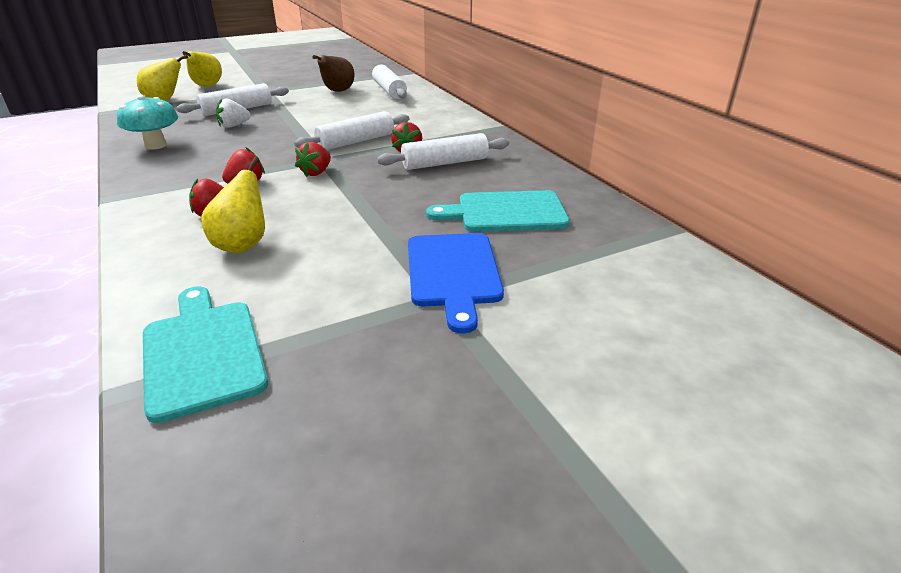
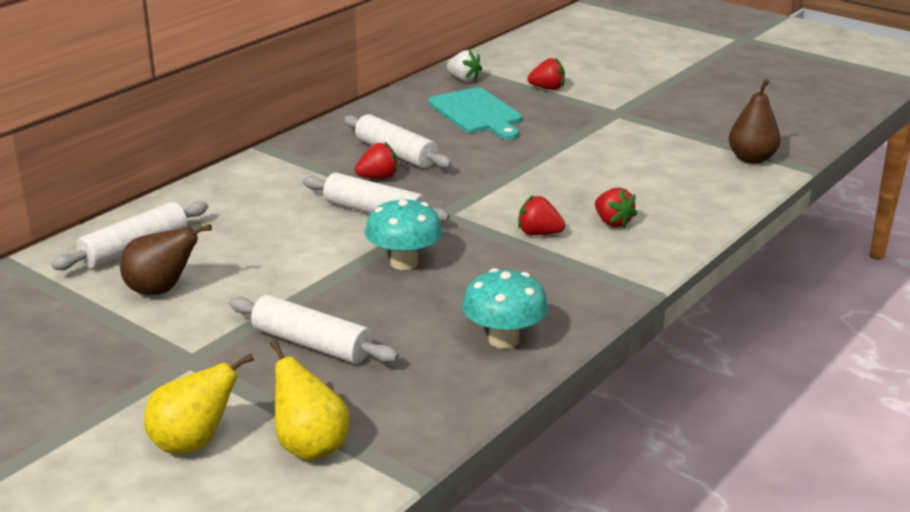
camera: 115 degrees left, 5 degrees down
(202, 353) = (751, 159): turquoise cutting board -> brown pear
(234, 126) = (385, 314): white strawberry -> white strawberry (463, 79)
(243, 244) = (640, 191): yellow pear -> none
(278, 138) = (404, 263): none -> turquoise mushroom
(316, 172) = (479, 207): red strawberry -> red strawberry (547, 88)
(453, 273) = (584, 114): blue cutting board -> none

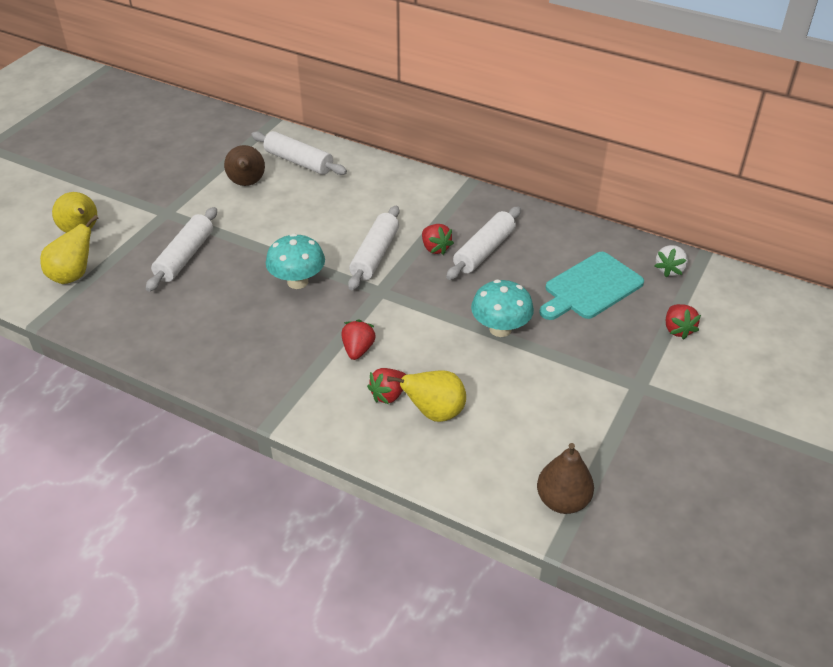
camera: 80 degrees right, 15 degrees up
(503, 339) = (192, 345): turquoise mushroom -> turquoise mushroom (500, 329)
(641, 201) = (435, 413): none -> yellow pear

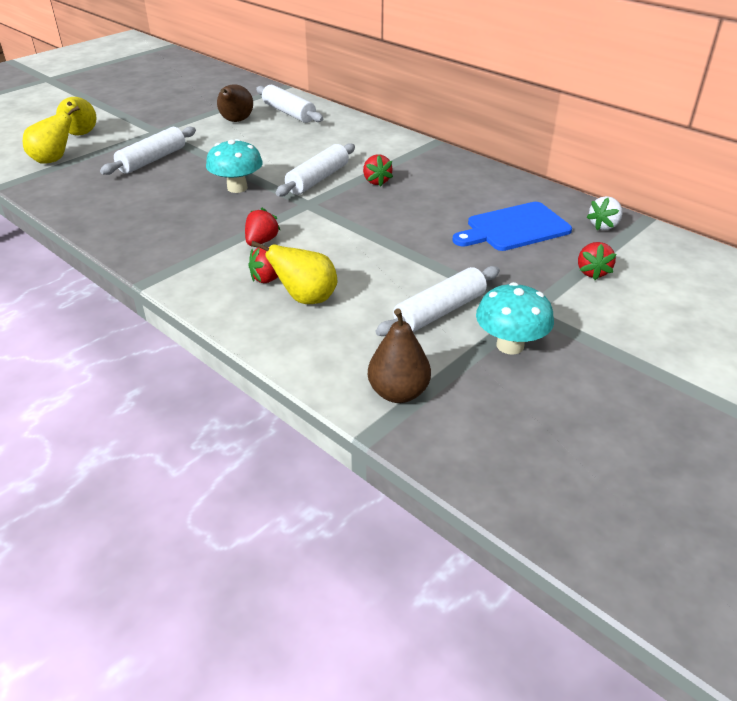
camera: 15 degrees right, 5 degrees down
(484, 251) = (422, 189): white rolling pin -> white rolling pin (440, 312)
(500, 329) = (407, 246): turquoise mushroom -> turquoise mushroom (510, 345)
(591, 287) = (514, 228): turquoise cutting board -> blue cutting board

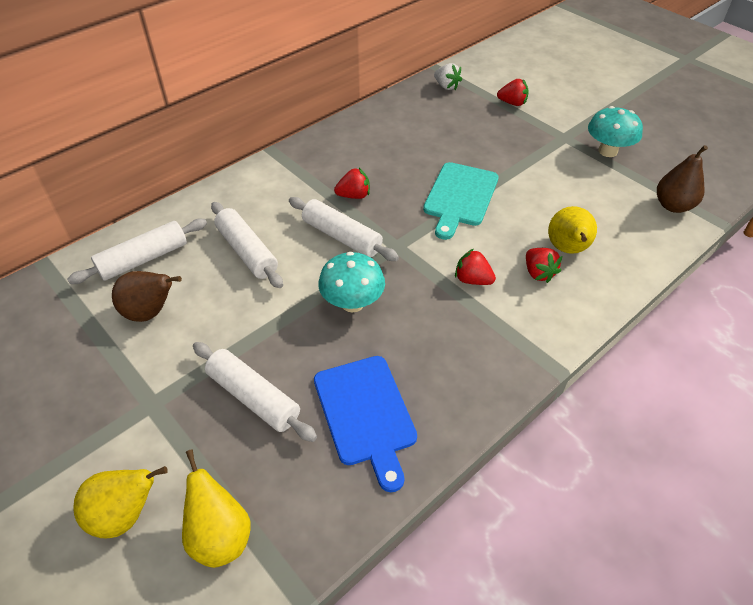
camera: 85 degrees left, 10 degrees up
(385, 235) = (460, 197): none -> turquoise cutting board
(440, 312) = (573, 177): white rolling pin -> white rolling pin (247, 251)
(514, 228) = (449, 127): blue cutting board -> blue cutting board (366, 414)

